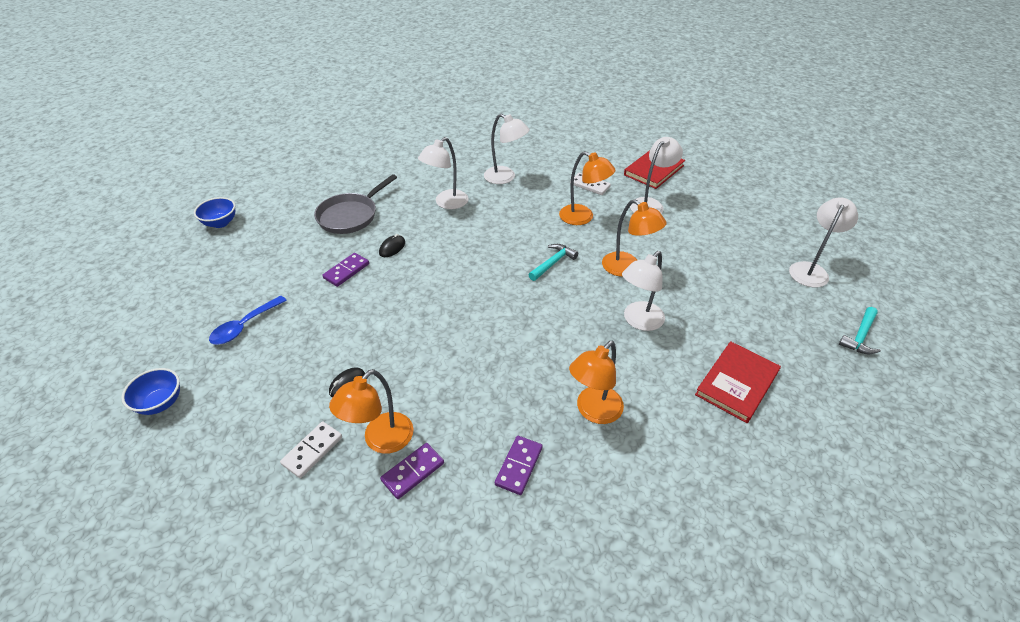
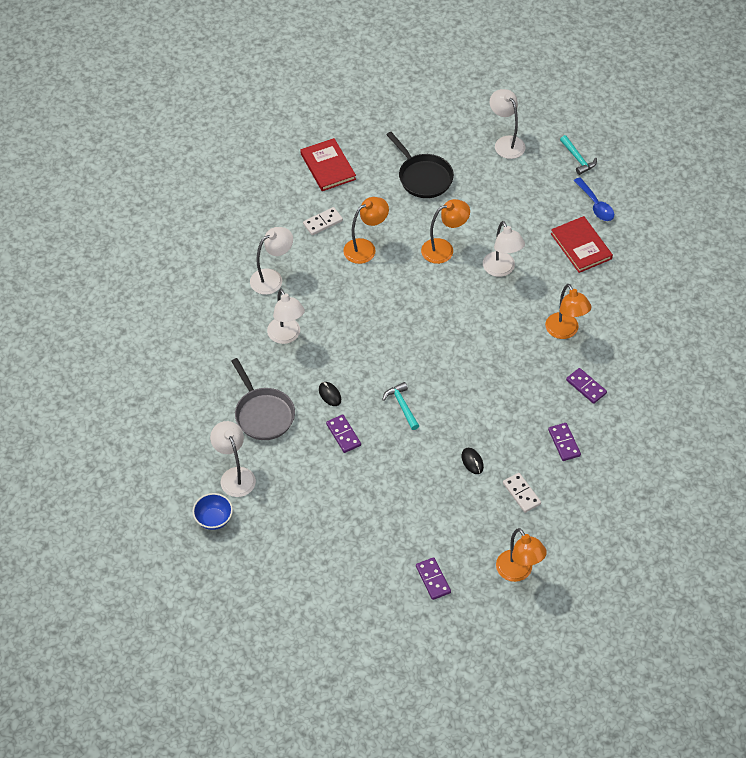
camera: 65 degrees left, 10 degrees up
(161, 403) = (433, 579): blue bowl -> purple domino
(244, 326) = (375, 517): blue spoon -> blue spoon (595, 205)
(381, 440) = (532, 453): orange lamp -> orange lamp (518, 572)
(553, 263) = (411, 292): turquoise hammer -> turquoise hammer (402, 405)
(650, 204) = (374, 194): white lamp -> white lamp (235, 475)
(702, 227) = (423, 177): none -> black pan

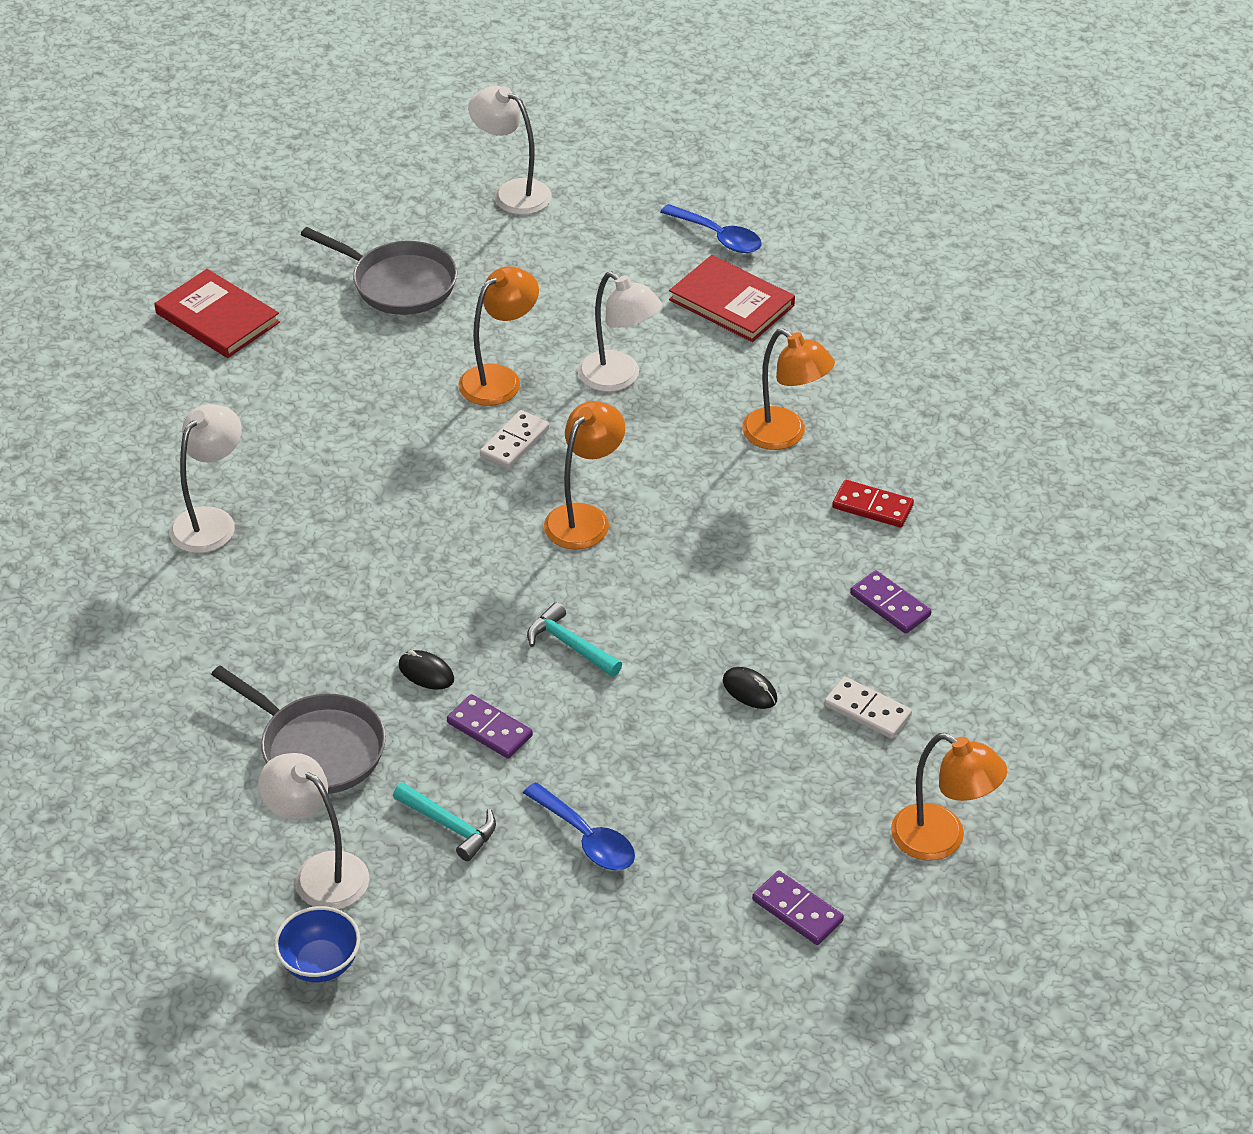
camera: 25 degrees left, 10 degrees down
(286, 336) = (290, 605): white lamp -> none
(323, 222) = (256, 405): white domino -> white domino (515, 442)
(358, 506) = (586, 838): none -> blue spoon
(365, 248) = (358, 420): orange lamp -> orange lamp (584, 518)
(423, 177) = (398, 283): black pan -> grey pan
(578, 159) = (647, 181): turquoise hammer -> turquoise hammer (450, 826)
(586, 387) = (872, 506): purple domino -> red domino

